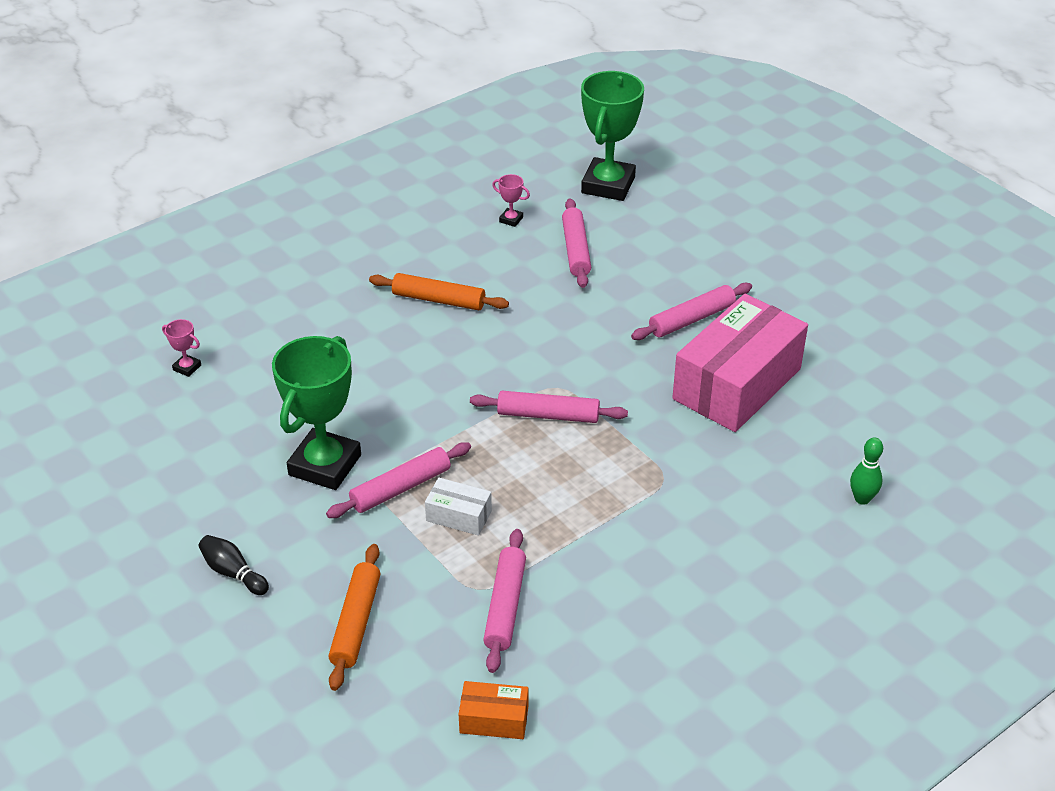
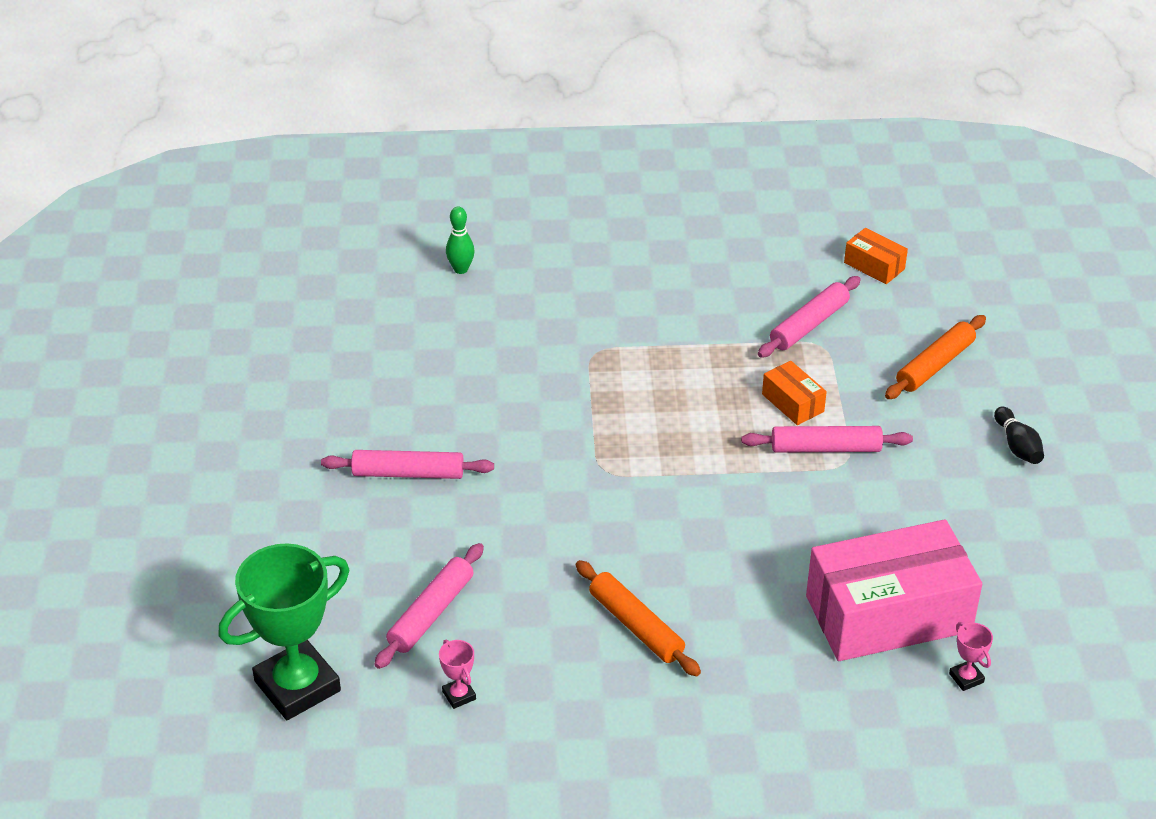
camera: 145 degrees left, 0 degrees up
(325, 465) = (881, 500): green trophy -> none
(459, 516) = (792, 403): white box -> orange box
(548, 415) = (639, 449): pink rolling pin -> none
(737, 384) = (443, 395): pink box -> pink box (888, 613)

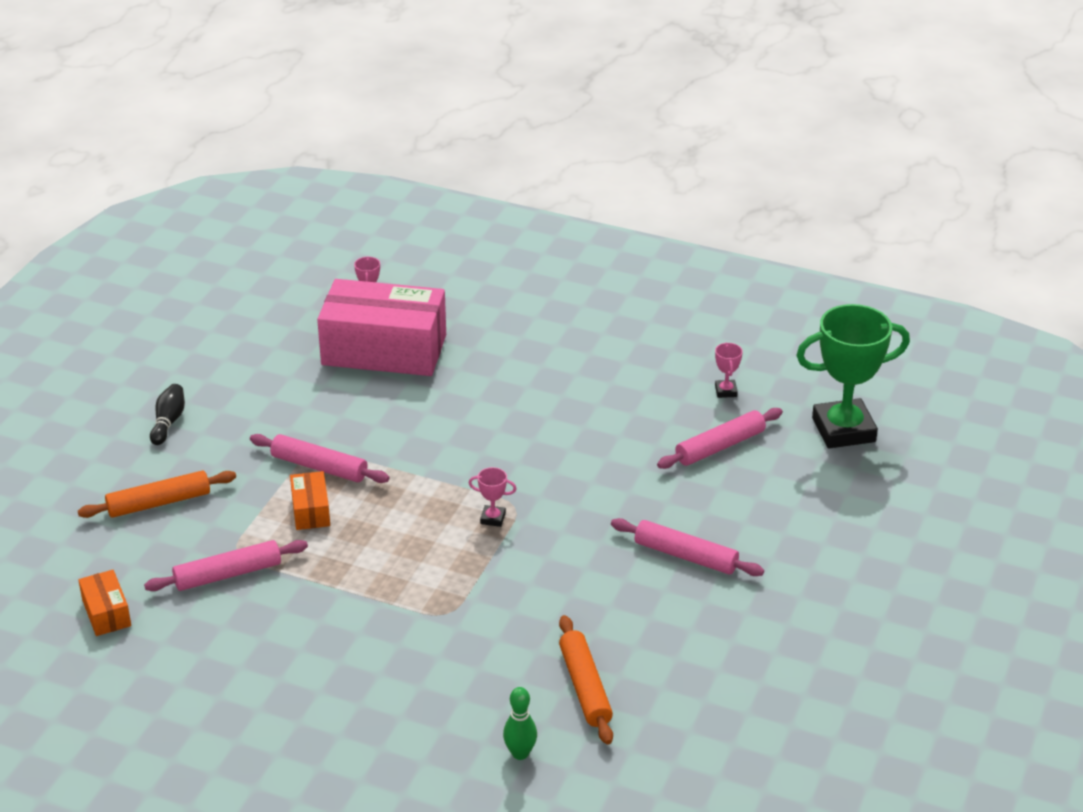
camera: 155 degrees left, 5 degrees down
(617, 451) = (493, 518): none -> pink trophy
(636, 625) = (570, 394): orange rolling pin -> orange rolling pin (584, 687)

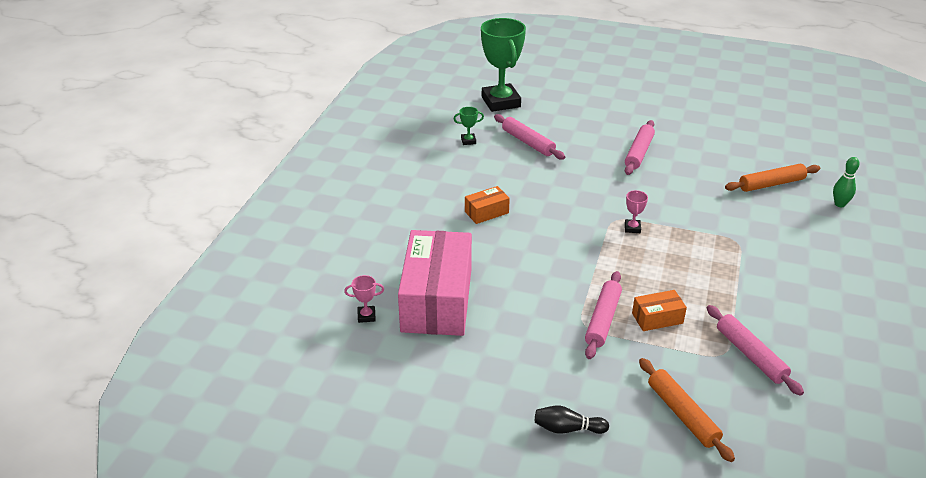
camera: 95 degrees left, 0 degrees up
(106, 613) = (831, 423): orange box -> orange box (486, 212)
(726, 391) = (468, 141): pink trophy -> green trophy

